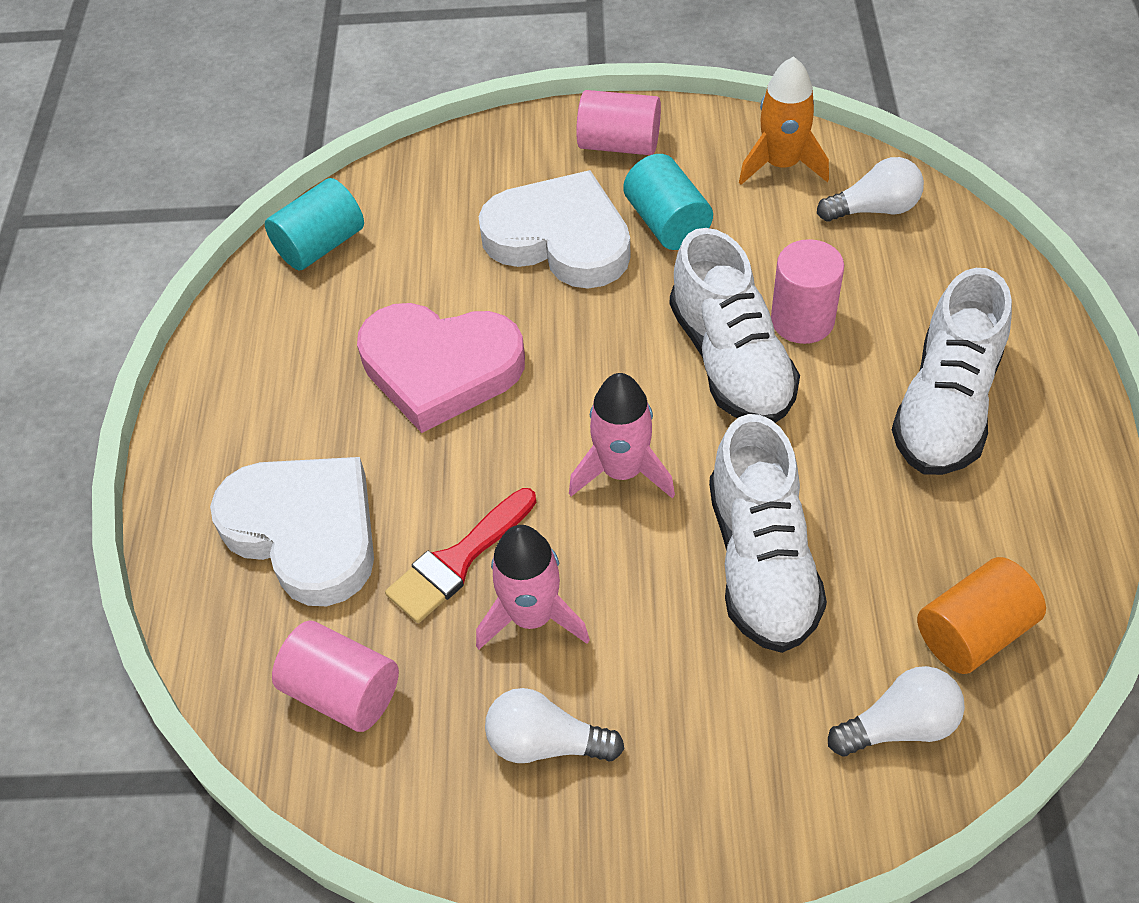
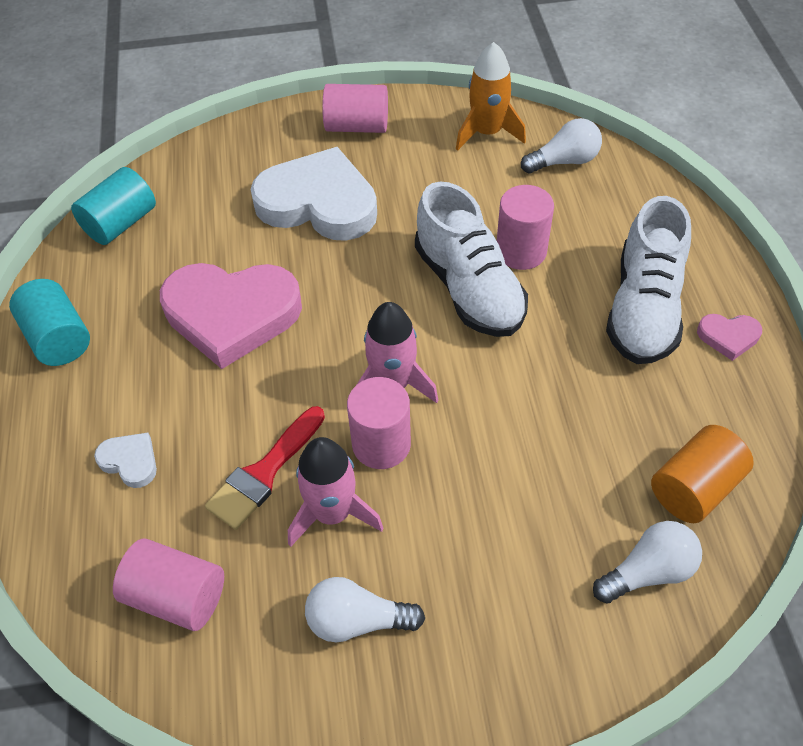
camera: 10 degrees left, 0 degrees up
(305, 531) = (130, 461): white heart -> white heart, size x0.43
(599, 541) = (381, 444): none -> pink cylinder
(667, 223) = (403, 184): turquoise cylinder -> turquoise cylinder (58, 338)
(761, 561) = (516, 448): white shoe -> none
(1048, 451) = (728, 337): none -> pink heart

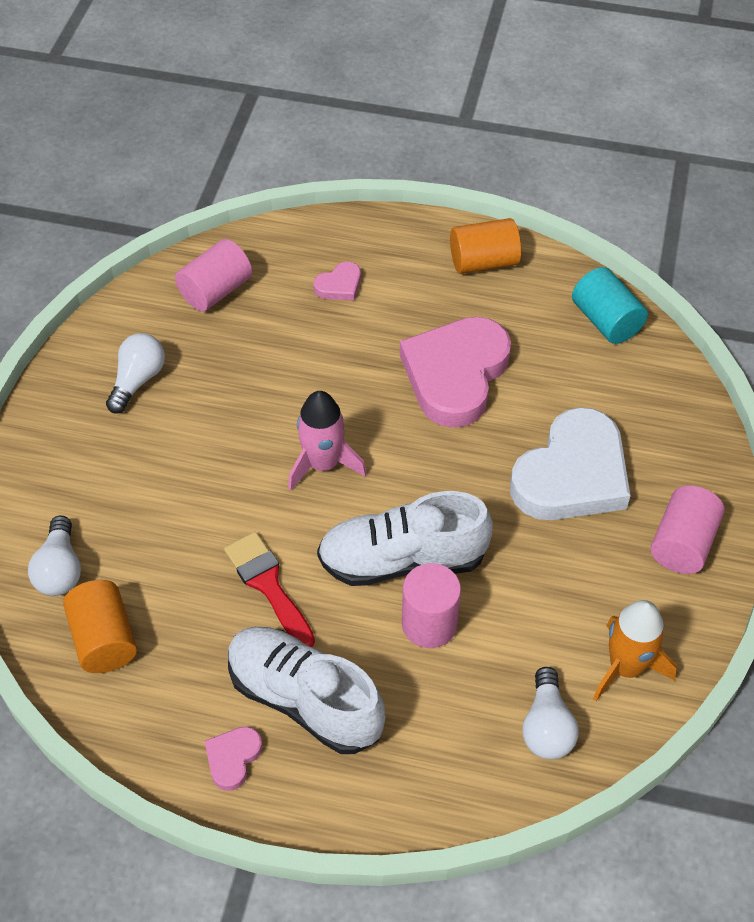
camera: 110 degrees right, 0 degrees up
(58, 338) = (483, 262): turquoise cylinder -> orange cylinder
(130, 461) = (339, 285): white heart -> pink heart
(264, 473) = (285, 359): red brush -> red brush (268, 585)
(333, 513) = (227, 390): pink rocket -> none
(381, 444) = (269, 438): pink cylinder -> none

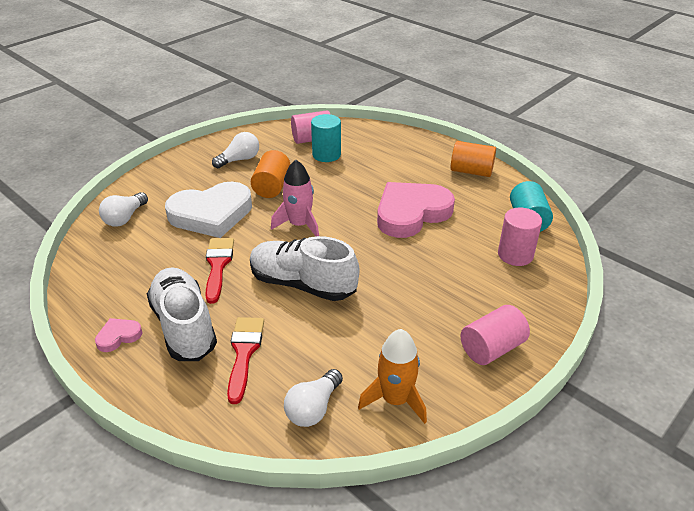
camera: 30 degrees right, 15 degrees down
(104, 639) = (113, 255): orange cylinder -> orange cylinder (272, 186)
(261, 314) = (326, 155): none -> turquoise cylinder
(339, 285) = (379, 156): pink heart -> none
(411, 697) = (244, 353): none -> red brush
(429, 624) = (289, 321): pink cylinder -> pink cylinder (515, 255)
(572, 474) = (444, 284): white heart -> white heart (211, 214)

